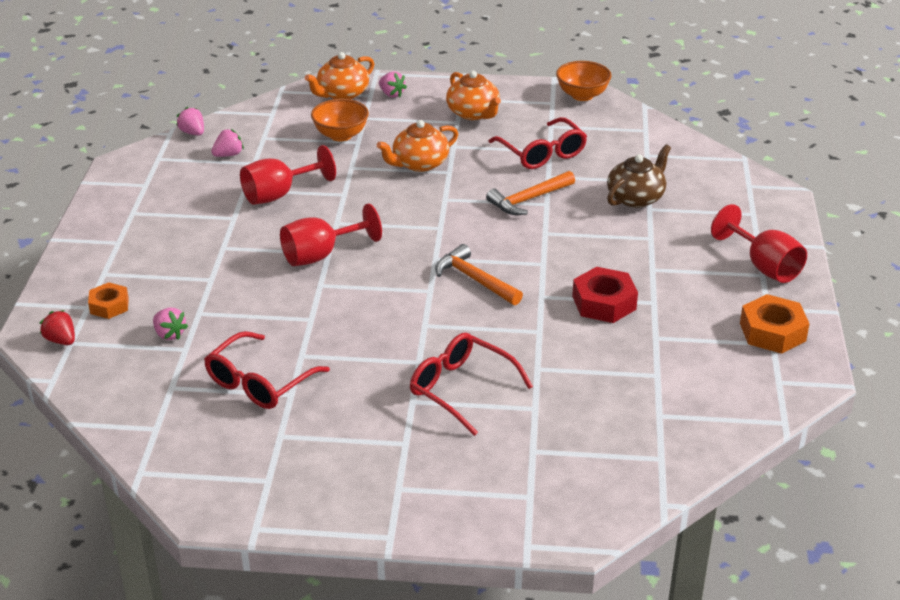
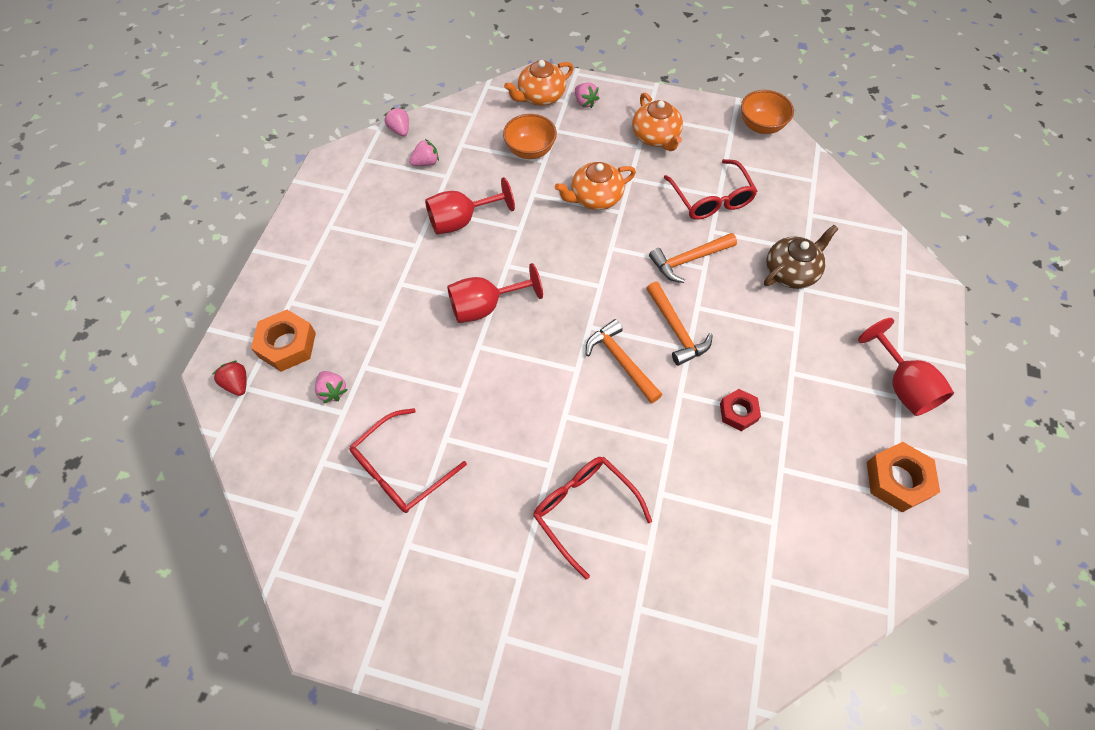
camera: 10 degrees right, 25 degrees up
(109, 305) = (287, 345): orange nut -> orange nut, size x1.56
(527, 251) = (676, 330): none -> orange hammer
(604, 303) = (738, 412): red nut -> red nut, size x0.64

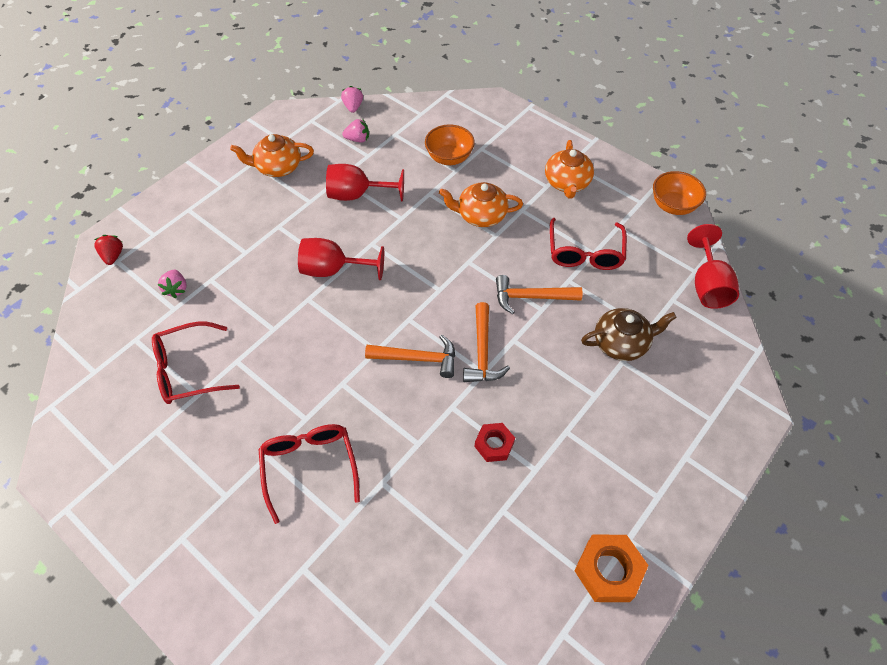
camera: 25 degrees right, 5 degrees down
(287, 345) = (166, 241): orange nut -> none
(540, 96) = (485, 117): orange teapot -> orange teapot (277, 167)
(585, 102) = (521, 134): pink strawberry -> none
(621, 361) = (417, 358): orange hammer -> orange hammer turned 105 degrees clockwise
(902, 385) = (667, 487): red goblet -> red goblet (707, 285)

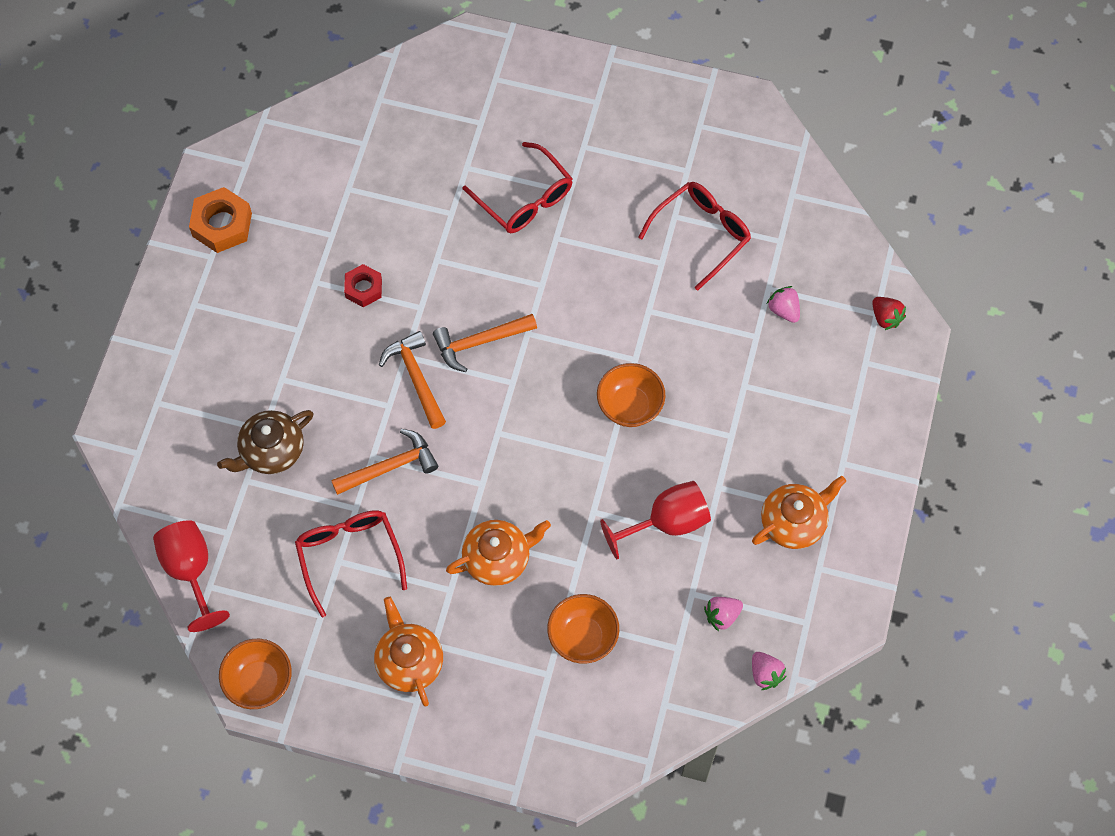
camera: 155 degrees right, 10 degrees up
(333, 270) = (630, 406): red goblet -> orange bowl

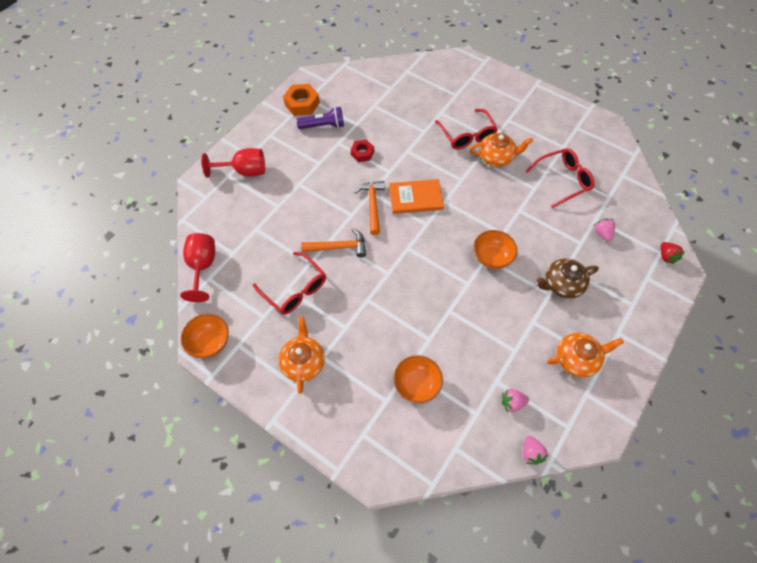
camera: 20 degrees right, 5 degrees down
(271, 451) = (276, 218): brown teapot -> brown teapot (562, 284)
(277, 257) = (323, 126): none -> purple flashlight
(349, 557) = (294, 289): red glasses -> red glasses turned 135 degrees clockwise
(480, 342) = (415, 198): orange hammer -> orange book
(498, 558) = (381, 318): orange teapot -> orange teapot (496, 157)
(666, 522) = (493, 332): red goblet -> red goblet (244, 171)

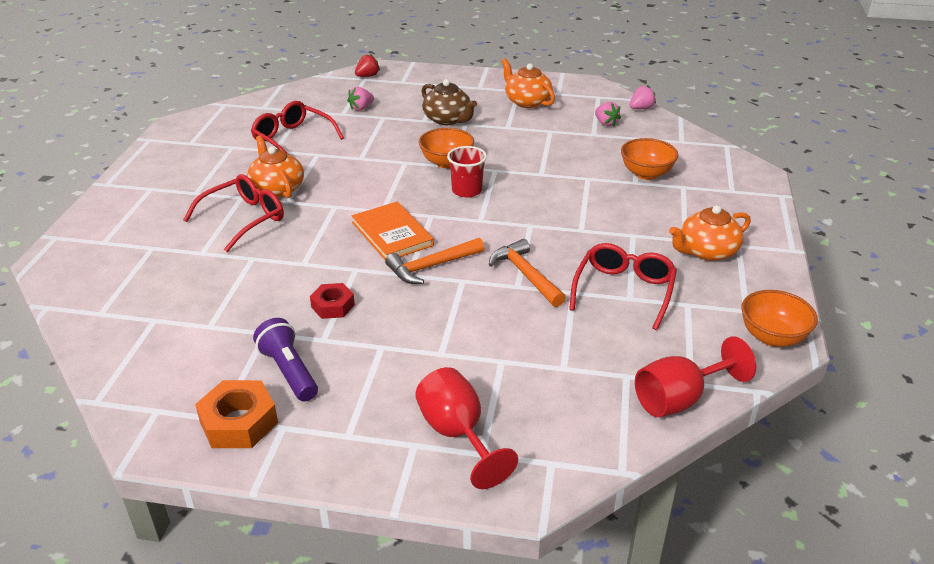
camera: 115 degrees left, 25 degrees down
(447, 255) = (467, 190): none -> red cup

